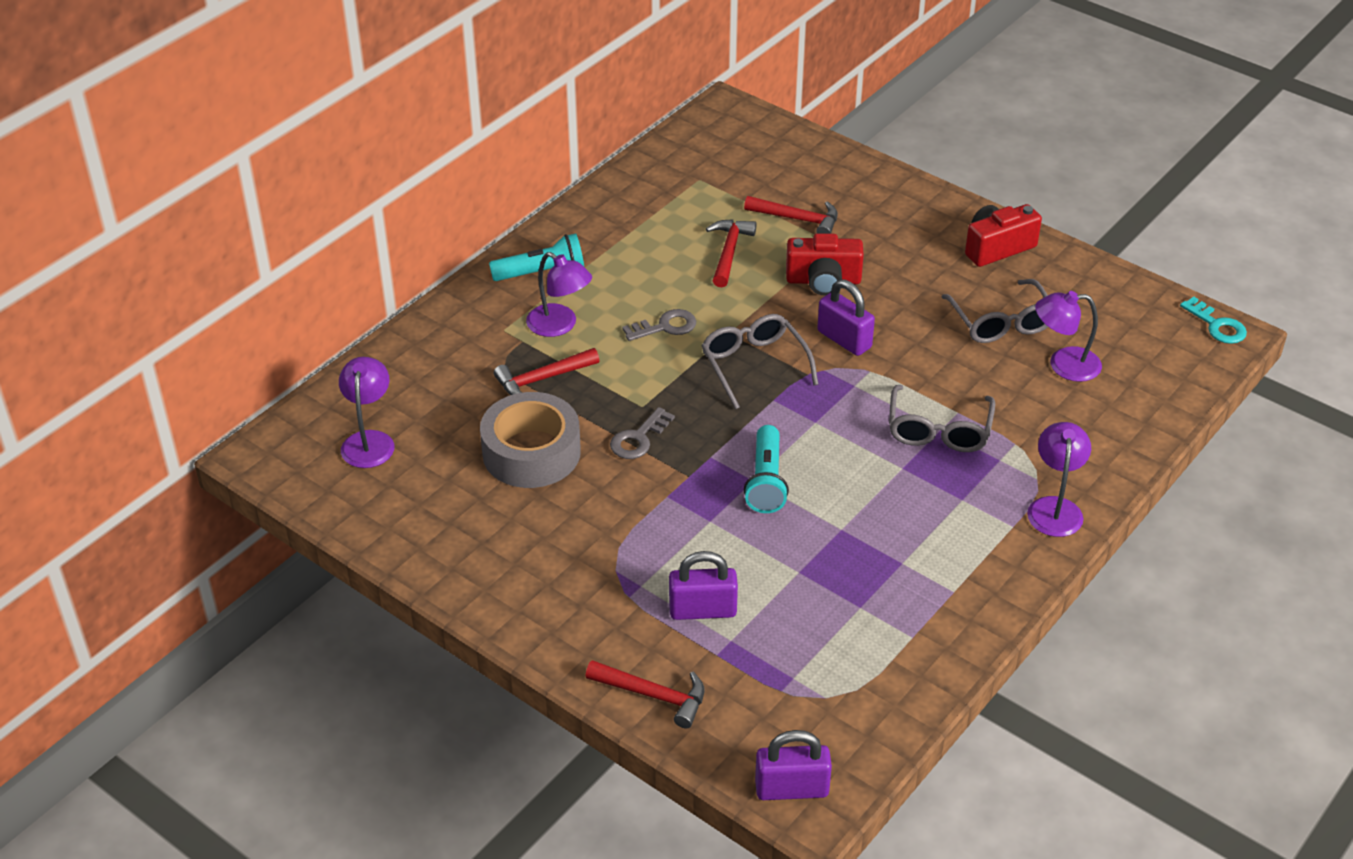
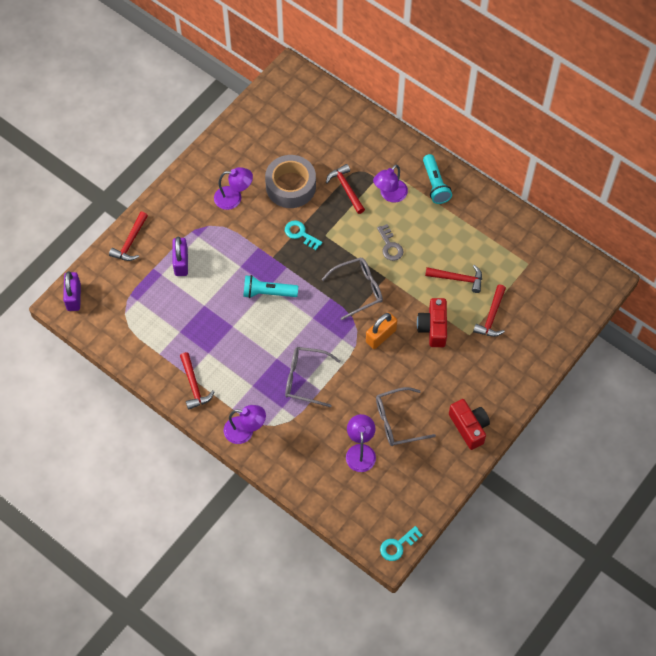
camera: 90 degrees right, 20 degrees up
(369, 441) = (300, 116): purple lamp -> purple lamp (234, 198)
(638, 438) = (300, 234): grey key -> turquoise key
(844, 339) = (381, 336): purple padlock -> orange padlock
(974, 581) = (194, 385): none -> red hammer

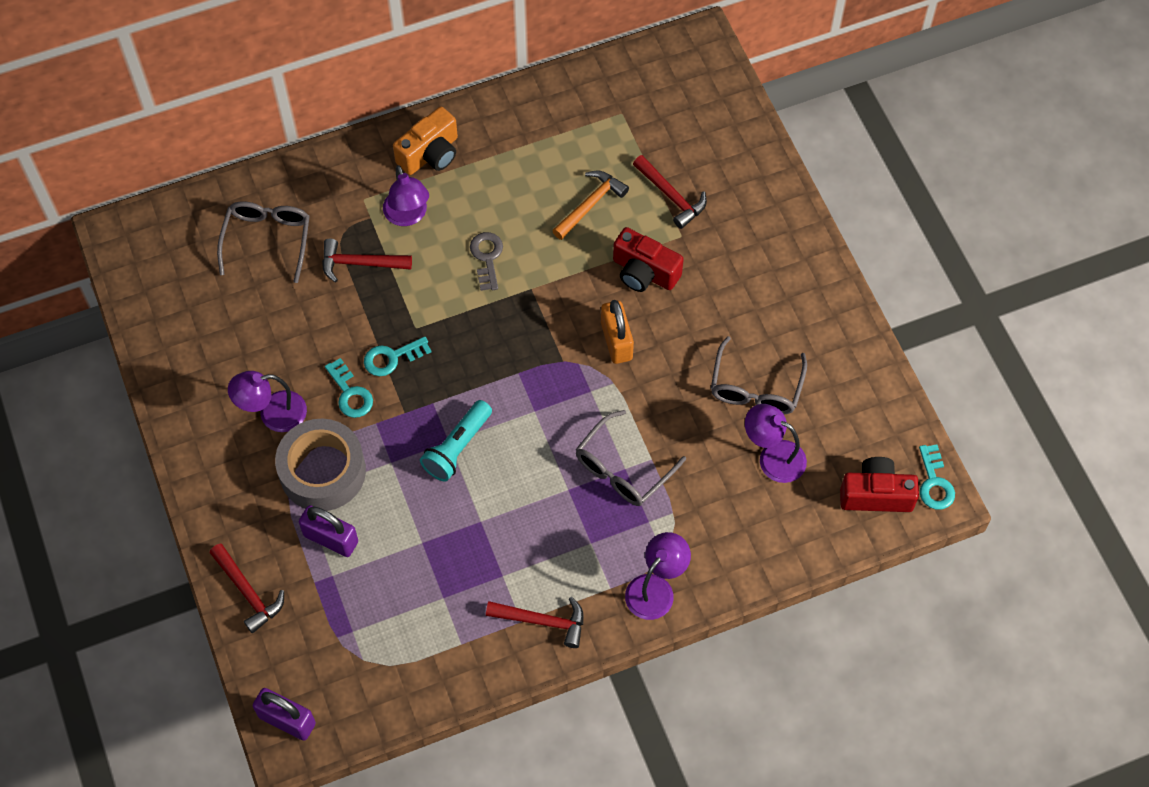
camera: 60 degrees left, 0 degrees up
(234, 198) = (273, 414): purple lamp -> purple lamp turned 135 degrees counterclockwise
(267, 226) = (350, 393): none -> turquoise key
(290, 186) = (306, 330): grey tape -> grey tape (322, 471)
(358, 289) = (528, 331): grey glasses -> grey glasses (267, 240)
(390, 246) = (487, 257): grey key -> grey key turned 105 degrees counterclockwise
(435, 184) = (430, 154): turquoise flashlight -> orange camera
(458, 279) = (590, 204): red hammer -> orange hammer
(469, 427) = (814, 308): red camera -> red camera (876, 494)

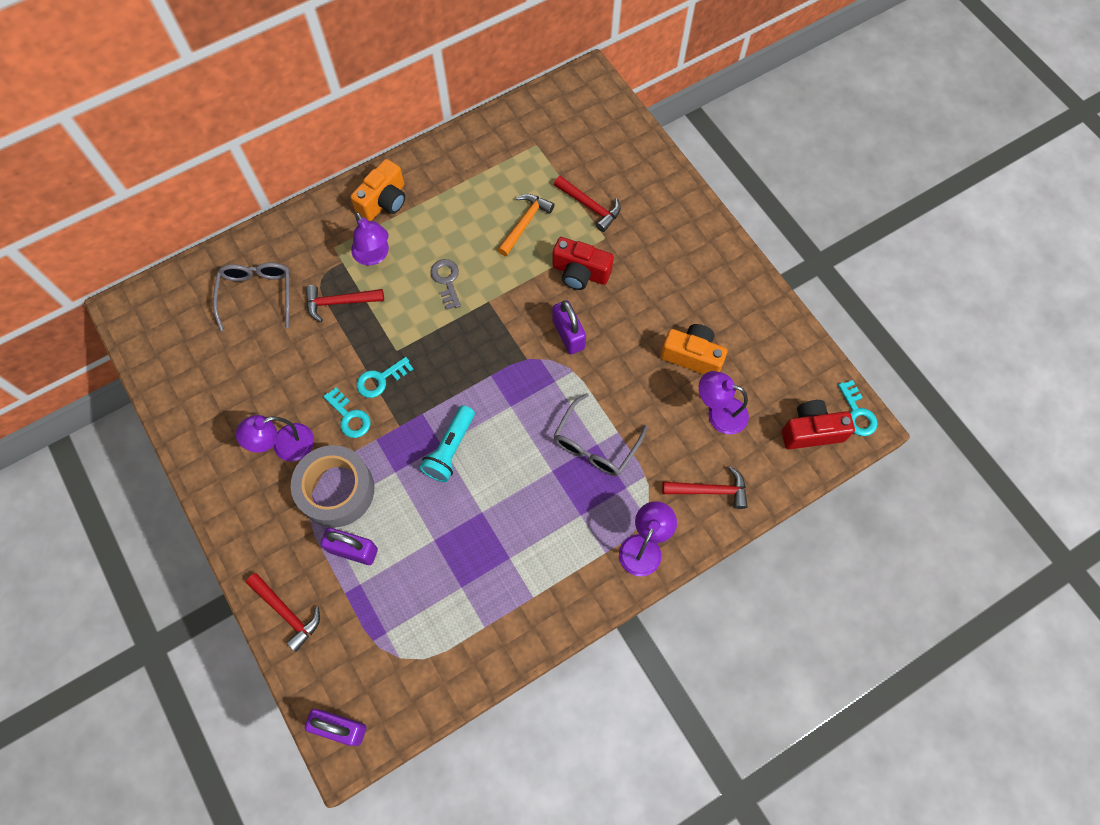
camera: 10 degrees left, 5 degrees up
(543, 621) = (552, 593): red hammer -> red hammer (710, 490)
(616, 341) = (568, 335): orange padlock -> purple padlock
(755, 388) = (692, 356): grey glasses -> orange camera

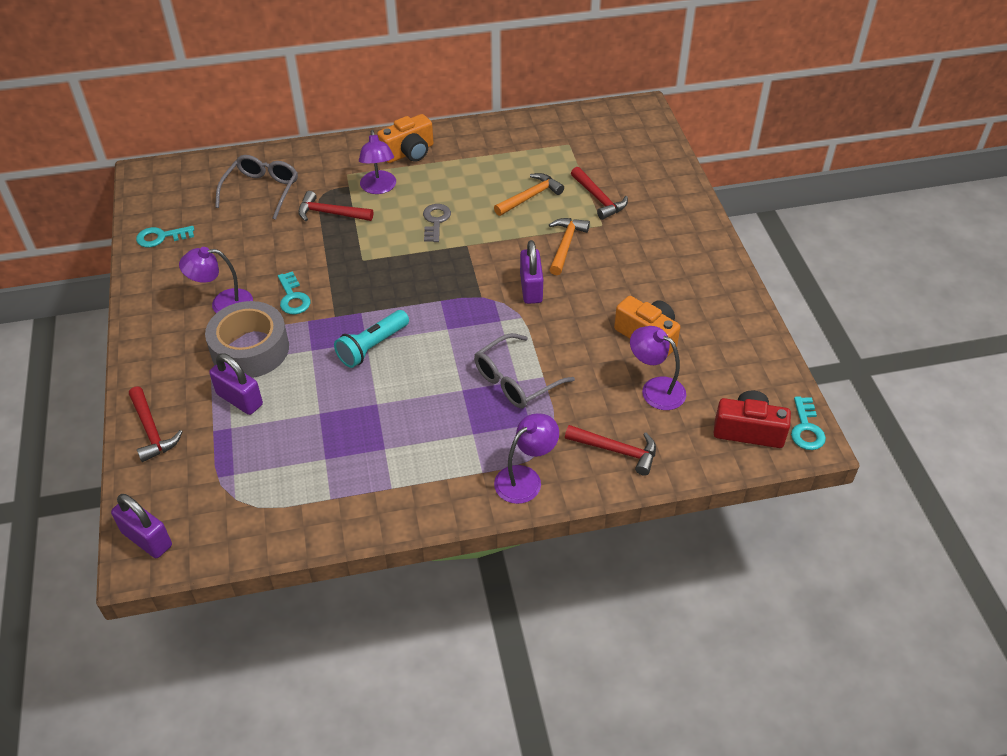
camera: 20 degrees right, 20 degrees down
(380, 379) = (336, 277): turquoise key -> turquoise key (161, 237)
(580, 273) = (565, 245): red camera -> orange hammer

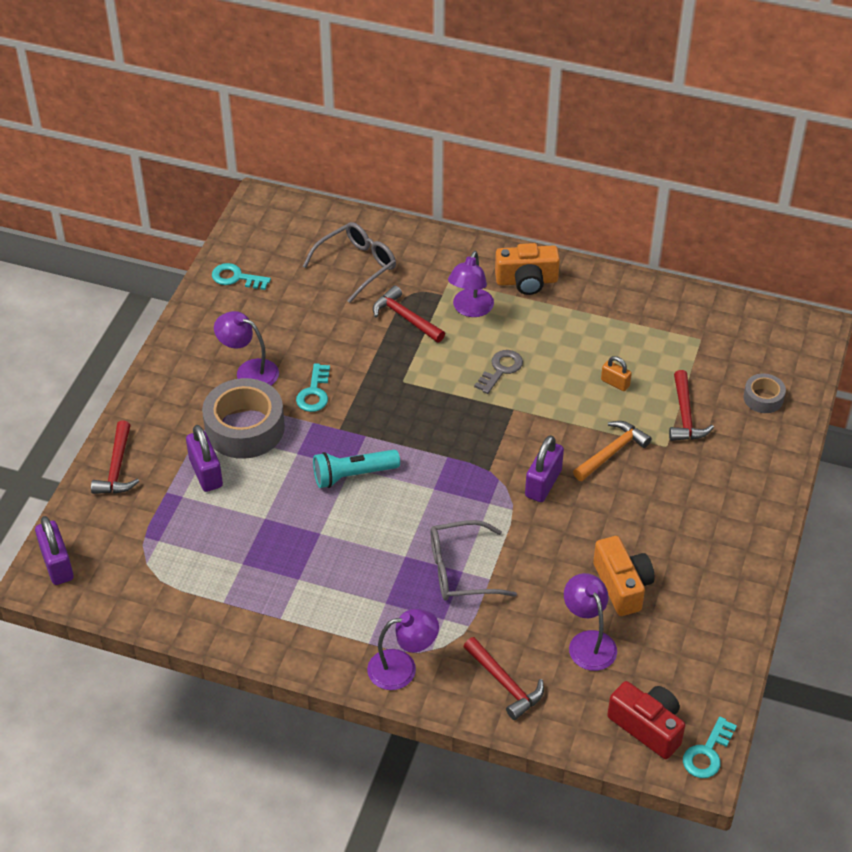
camera: 30 degrees right, 0 degrees up
(530, 197) = (615, 383): orange hammer -> orange padlock
(644, 166) = (763, 398): none -> grey tape

